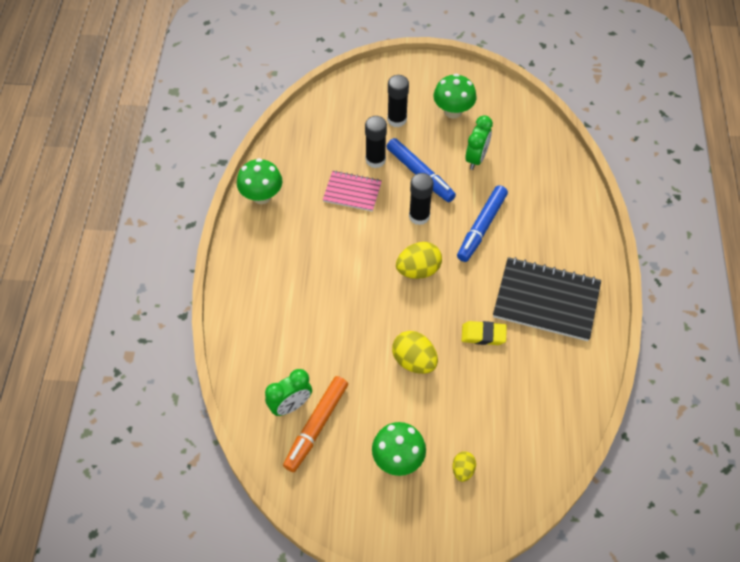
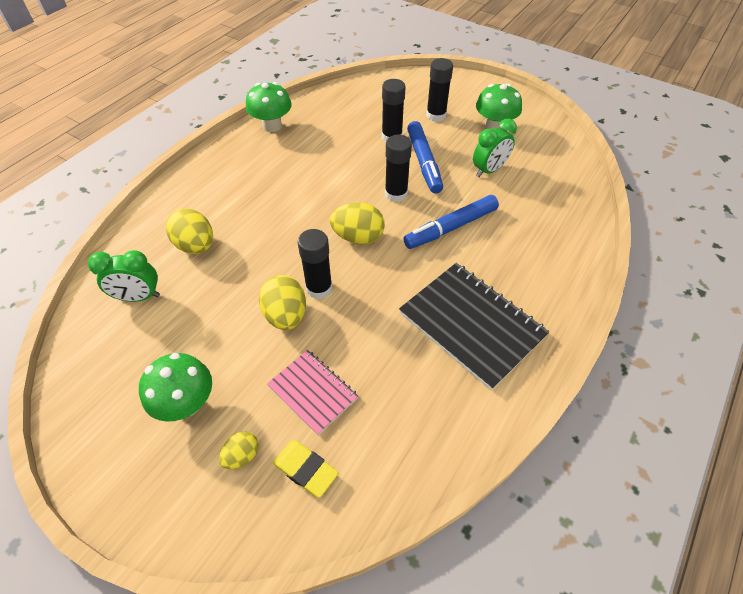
camera: 30 degrees right, 5 degrees down
(297, 341) = (196, 246): none -> yellow egg
(316, 426) = (142, 328): orange marker -> none
(352, 192) = (350, 152): pink notebook -> pink notebook (312, 392)
(421, 327) = (319, 288): none -> black glue stick
(483, 335) = (376, 325): yellow eraser -> yellow eraser (306, 469)

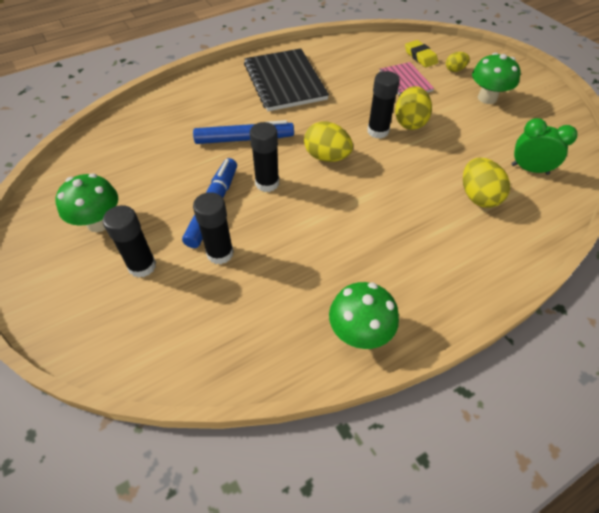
camera: 155 degrees left, 0 degrees up
(489, 170) = (160, 176): green clock -> none

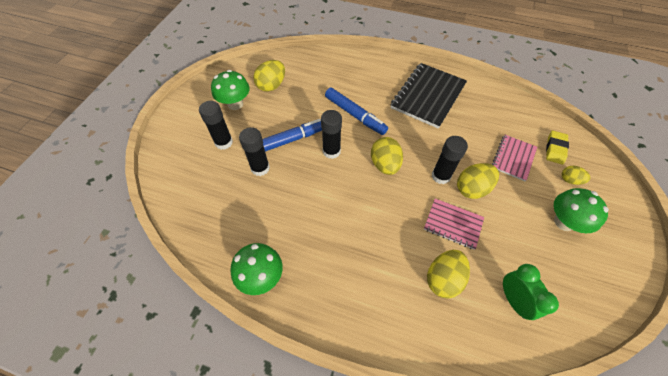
camera: 50 degrees right, 5 degrees up
(117, 176) = (271, 85): none -> yellow egg
(432, 156) = (453, 224): none -> pink notebook

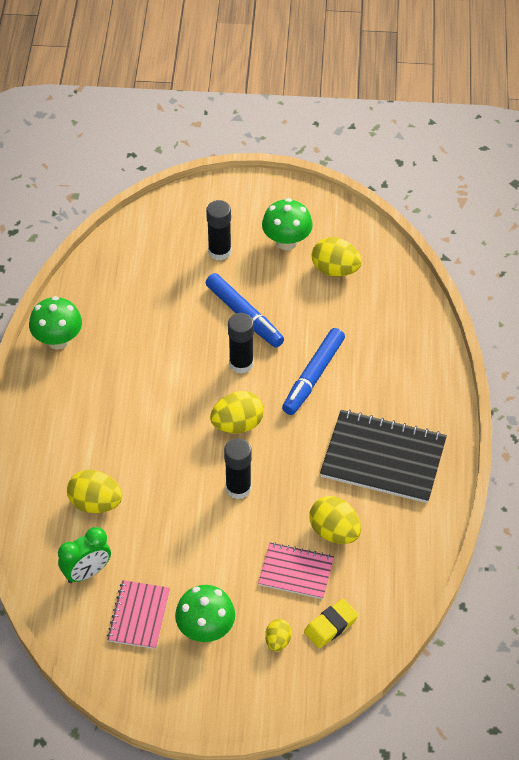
camera: 75 degrees right, 5 degrees down
(260, 168) = (192, 299): black glue stick -> none
(453, 224) = (169, 507): pink notebook -> pink notebook (139, 615)
(472, 188) = (228, 524): yellow egg -> yellow egg (334, 531)
(555, 149) = (331, 625): yellow eraser -> yellow eraser turned 45 degrees counterclockwise

